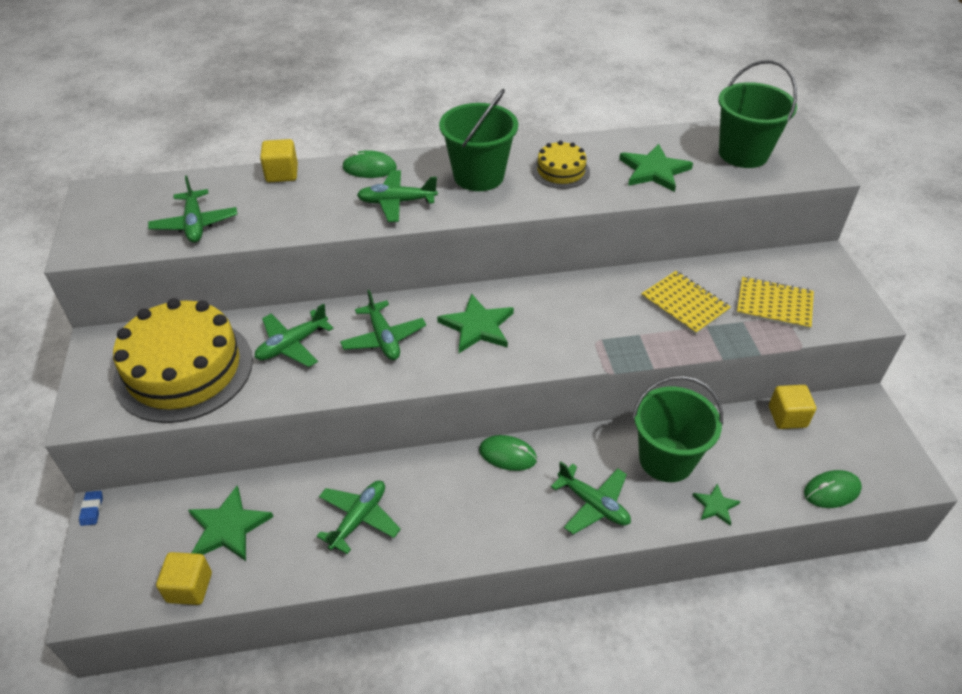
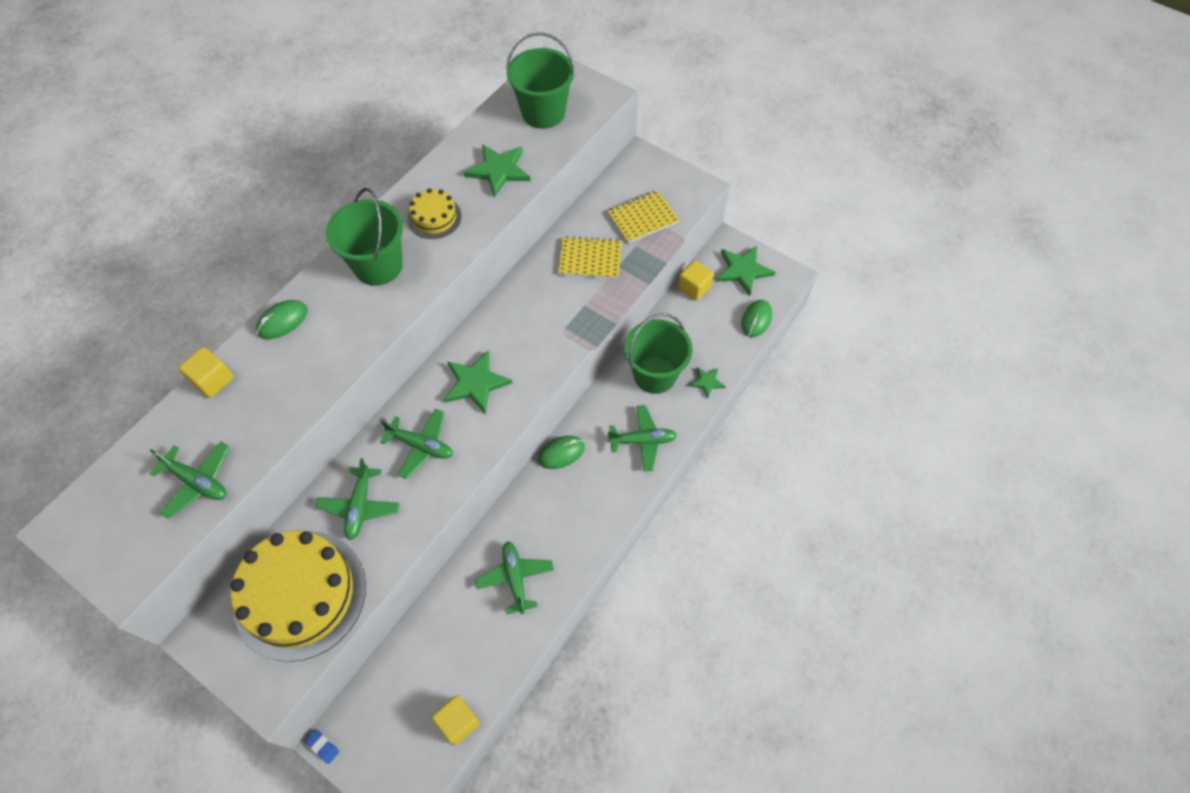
camera: 45 degrees left, 15 degrees up
(228, 527) = (436, 664): green star -> green star (743, 270)
(396, 202) = (342, 336): green plane -> none

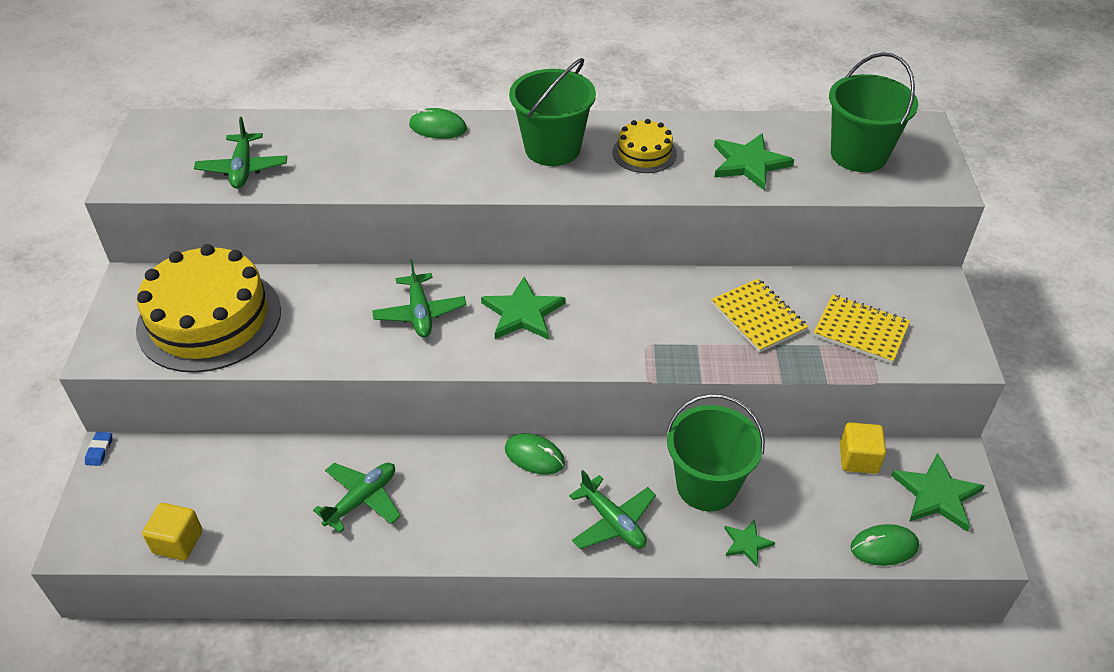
camera: 55 degrees right, 15 degrees down
(213, 380) = (344, 124): yellow cube -> none
(360, 506) = (324, 308): green plane -> none

